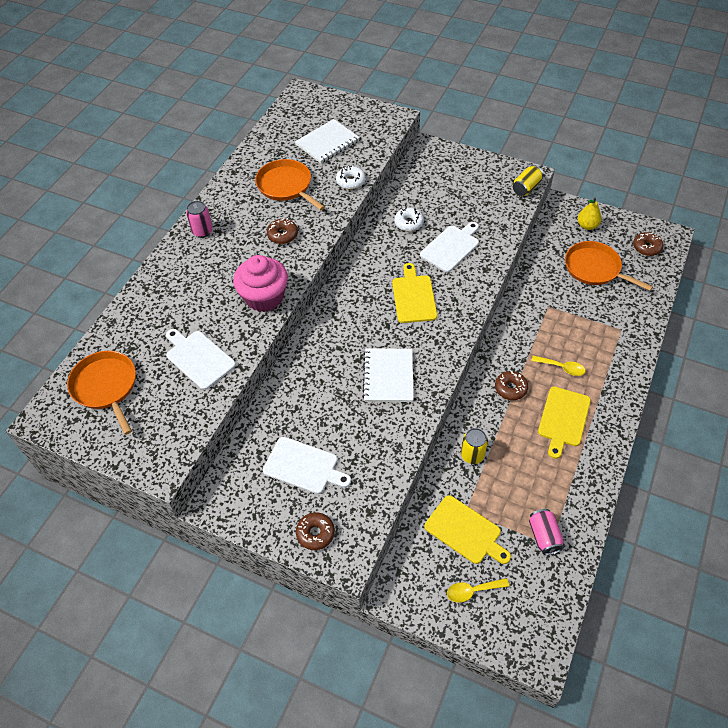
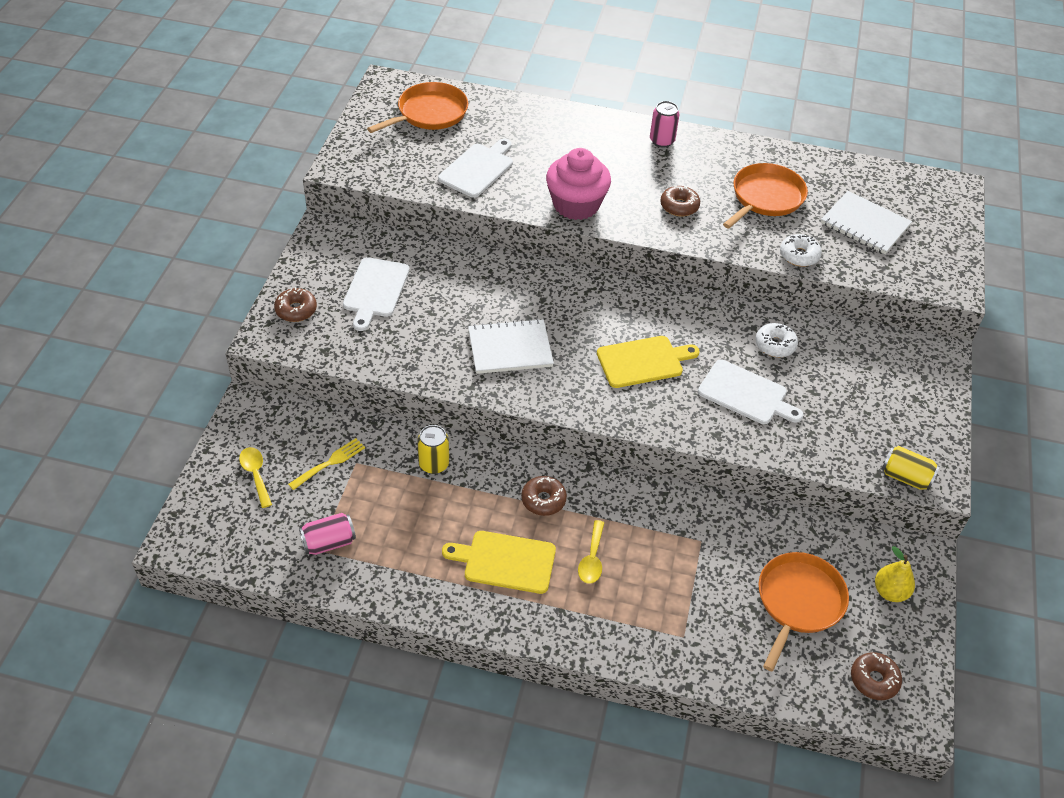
camera: 75 degrees right, 5 degrees down
(465, 531) = (329, 463): yellow cutting board -> yellow fork

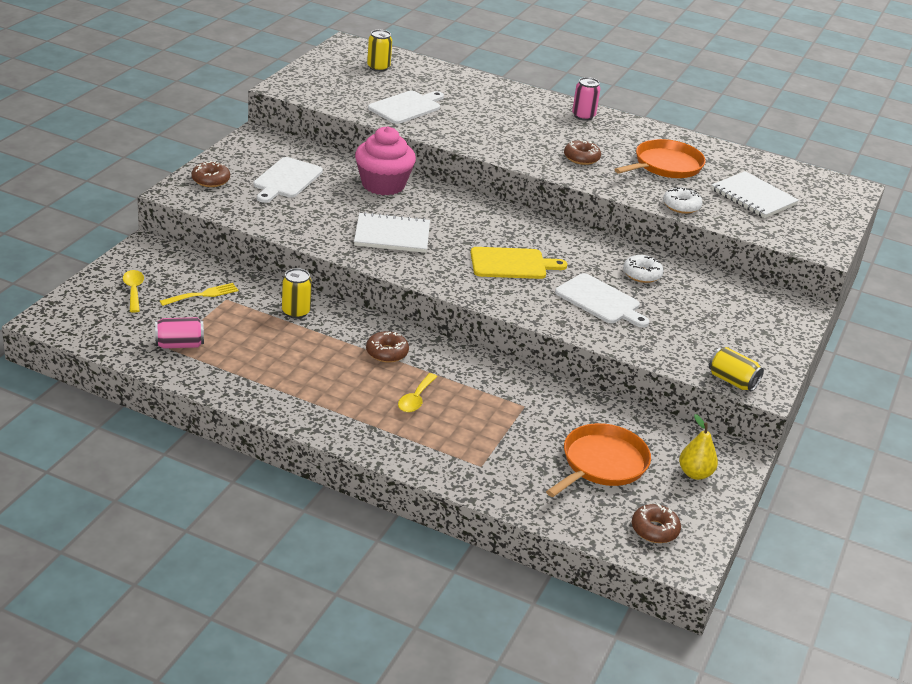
camera: 10 degrees right, 15 degrees down
(429, 113) = (378, 67): orange pan -> yellow can
(505, 561) = (334, 386): yellow cutting board -> none
(576, 205) = (486, 142): pink cupcake -> pink cupcake (383, 185)

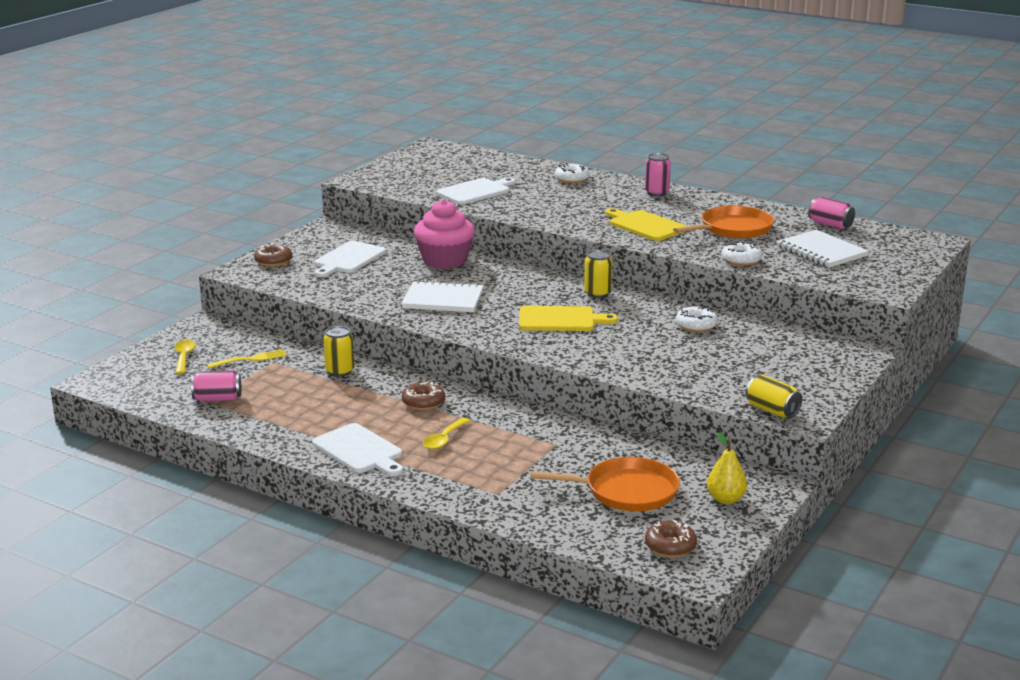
camera: 10 degrees right, 10 degrees down
(378, 67) = (456, 162): yellow can -> yellow can (597, 293)
(497, 95) = (571, 179): none -> white donut
(581, 158) = (645, 225): brown donut -> yellow cutting board
(600, 301) = (646, 347): white cutting board -> white cutting board (359, 450)
(601, 463) = (626, 491): orange pan -> orange pan turned 45 degrees clockwise
(754, 163) = (830, 225): none -> pink can

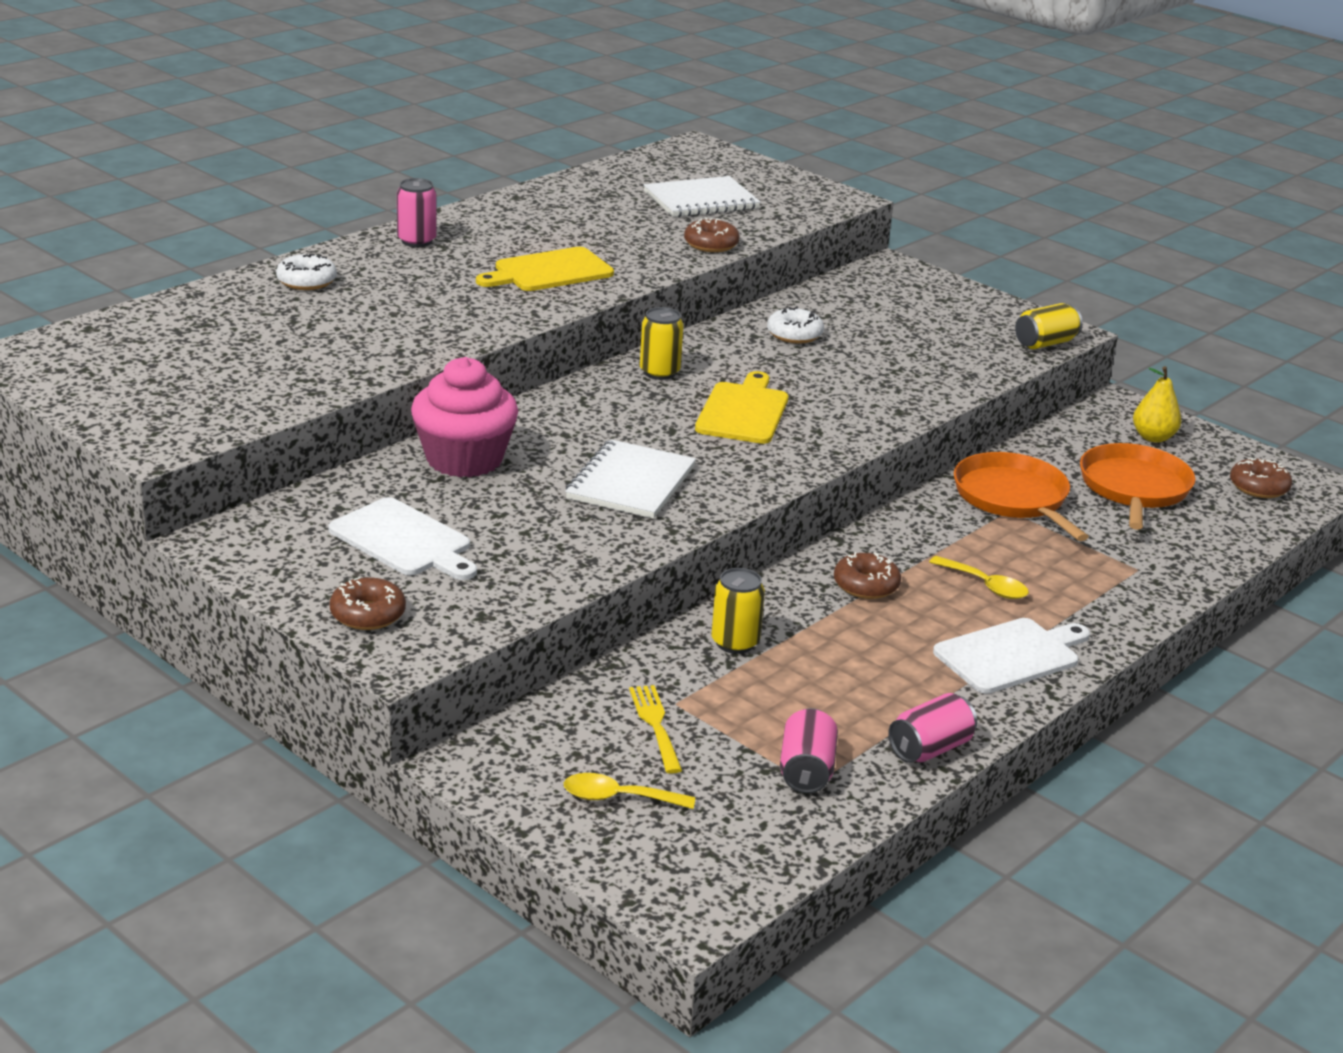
camera: 80 degrees left, 5 degrees up
(475, 191) = (308, 357): white cutting board -> none
(733, 229) = (595, 227): orange pan -> orange pan (1013, 498)
(741, 260) = (711, 244): white donut -> brown donut
(830, 225) = (612, 177): pink can -> pink can (930, 749)

